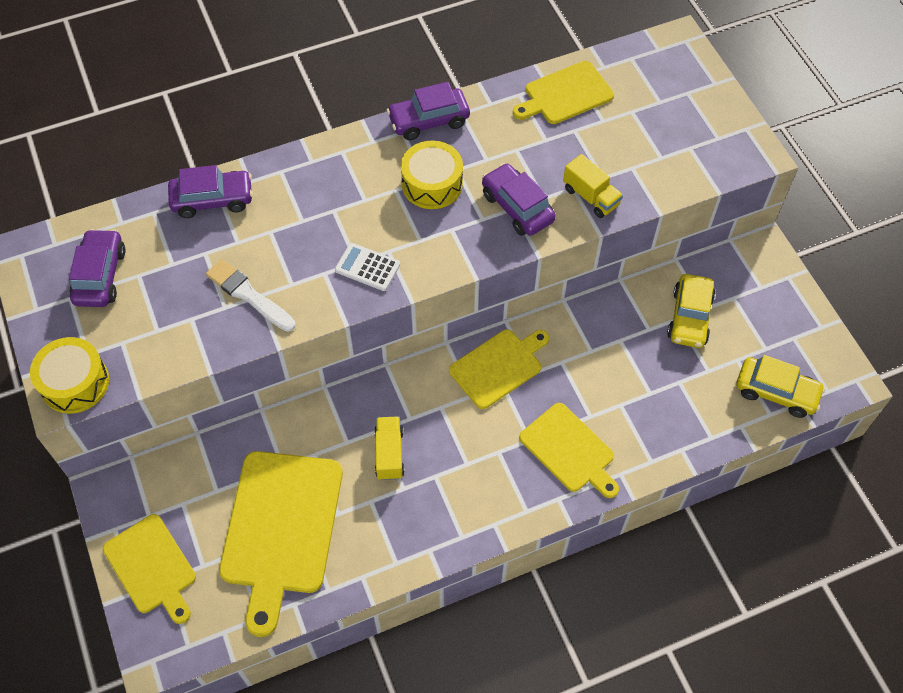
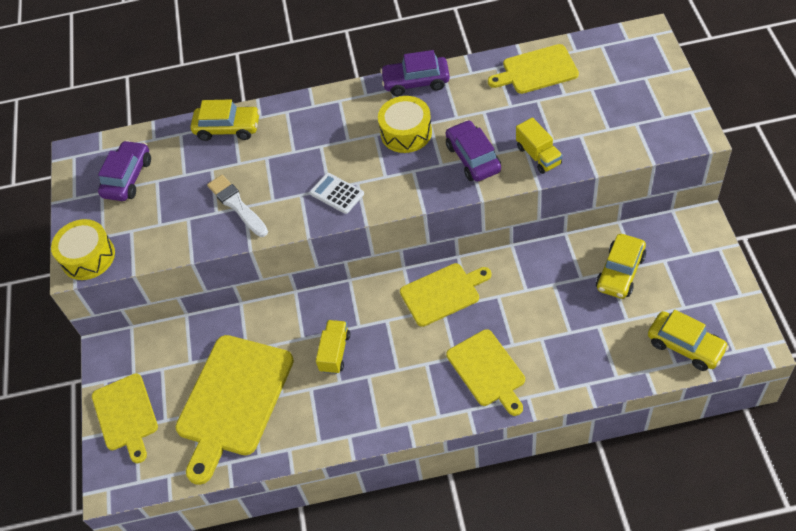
camera: 20 degrees right, 5 degrees down
(213, 200) = (228, 128): purple car -> yellow car

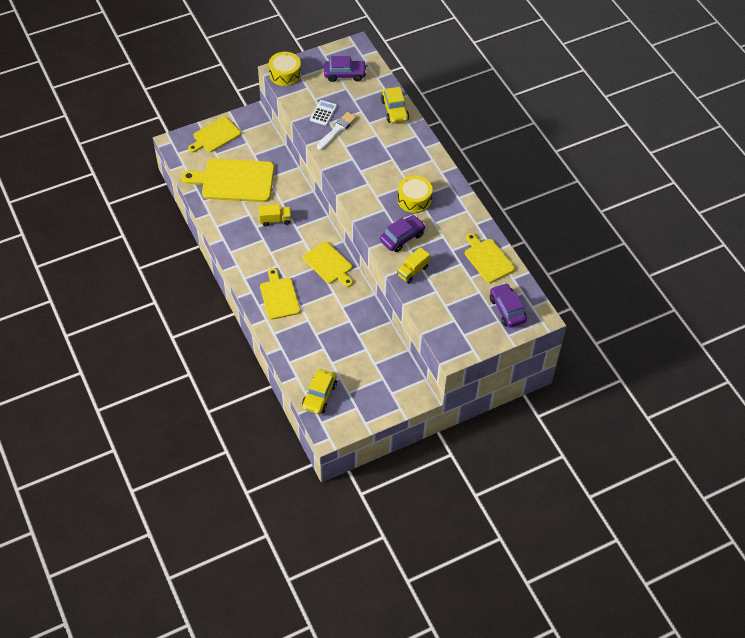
camera: 65 degrees right, 0 degrees up
(336, 193) = (357, 175): white calculator -> white calculator (323, 113)
(416, 82) = (459, 196): purple car -> purple car (507, 309)
(487, 371) = (279, 296): yellow cutting board -> yellow cutting board turned 120 degrees clockwise
(620, 272) = (367, 355): yellow car -> none

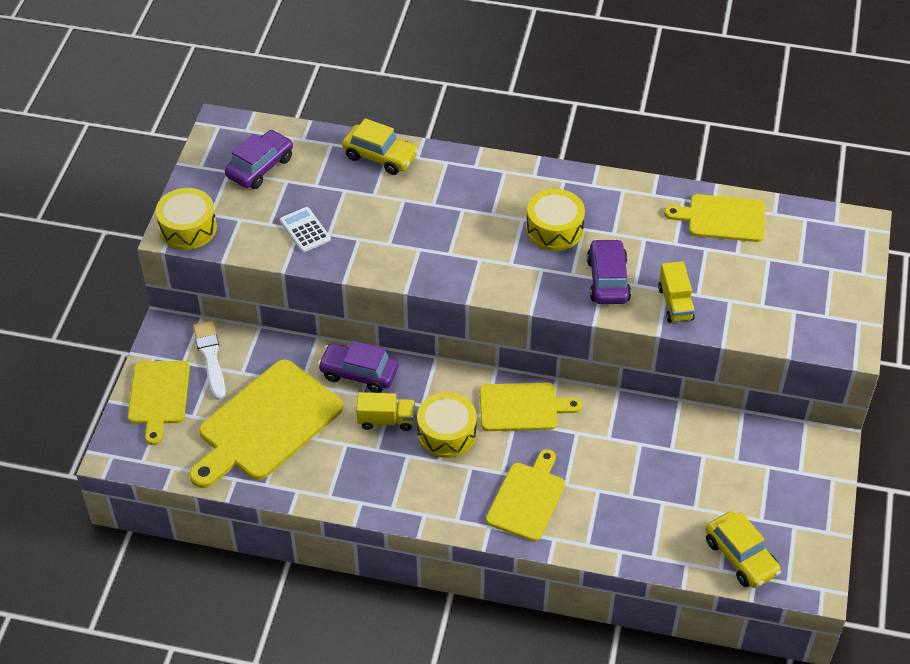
camera: 50 degrees left, 5 degrees down
(275, 220) = (386, 420): yellow truck -> yellow truck turned 60 degrees clockwise
(279, 296) = (527, 498): yellow cutting board -> yellow cutting board turned 90 degrees clockwise
(288, 246) = (446, 433): none -> yellow drum
(337, 130) = (352, 234): white brush -> white brush (210, 357)
(507, 309) = (820, 249): purple car -> purple car (359, 373)

